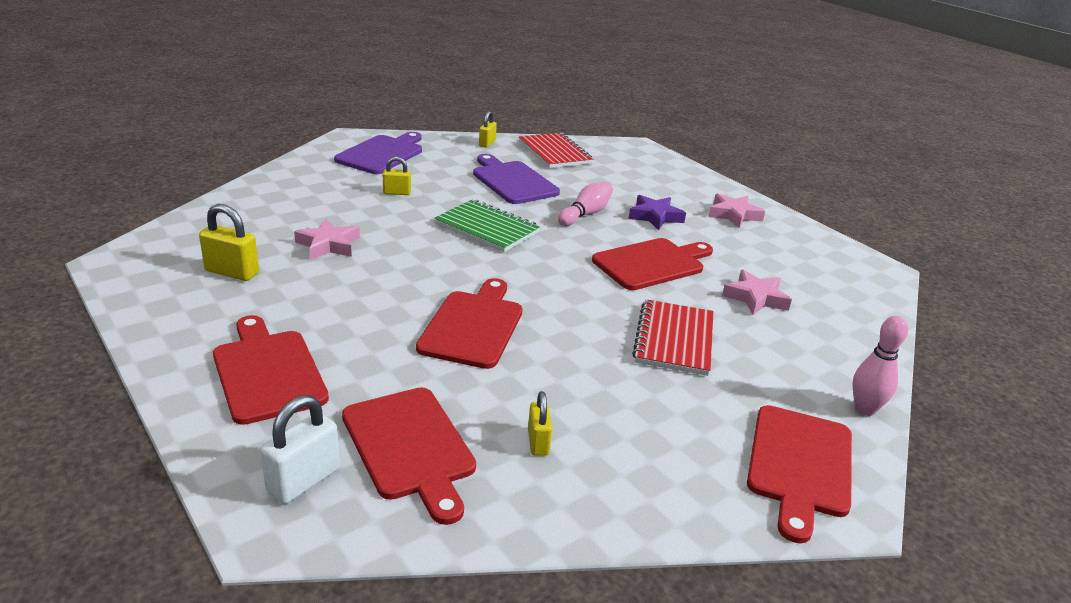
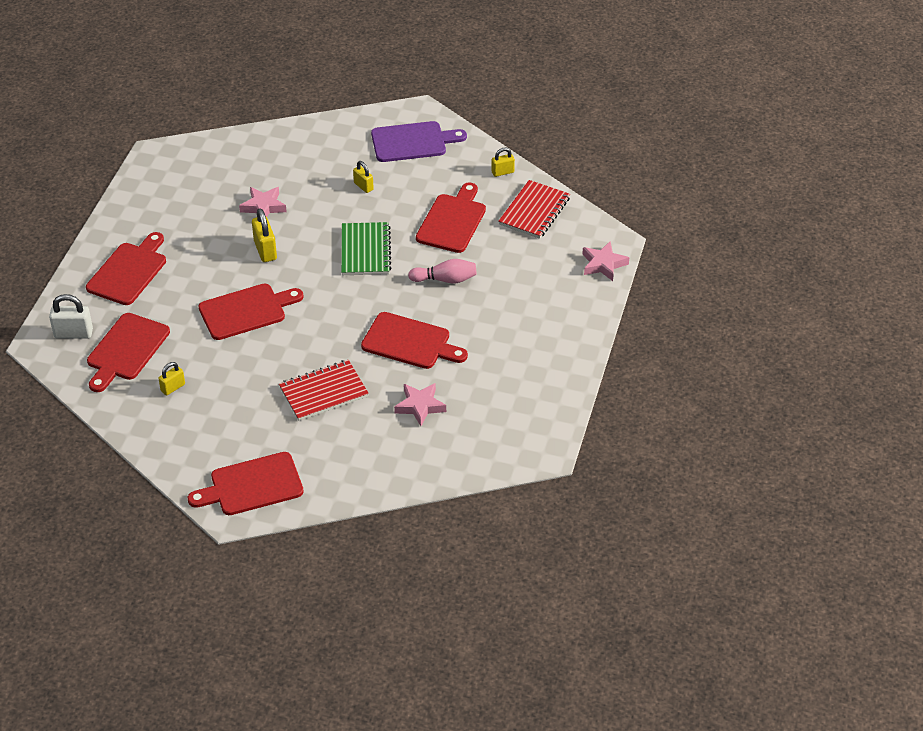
camera: 55 degrees right, 15 degrees up
(232, 272) = (194, 197): yellow padlock -> yellow padlock (265, 250)
(513, 181) = (452, 221): purple cutting board -> red cutting board
(655, 216) = (486, 312): purple star -> none
(733, 215) = (544, 347): pink star -> pink star (603, 264)
(864, 409) = (335, 495): pink bowling pin -> none

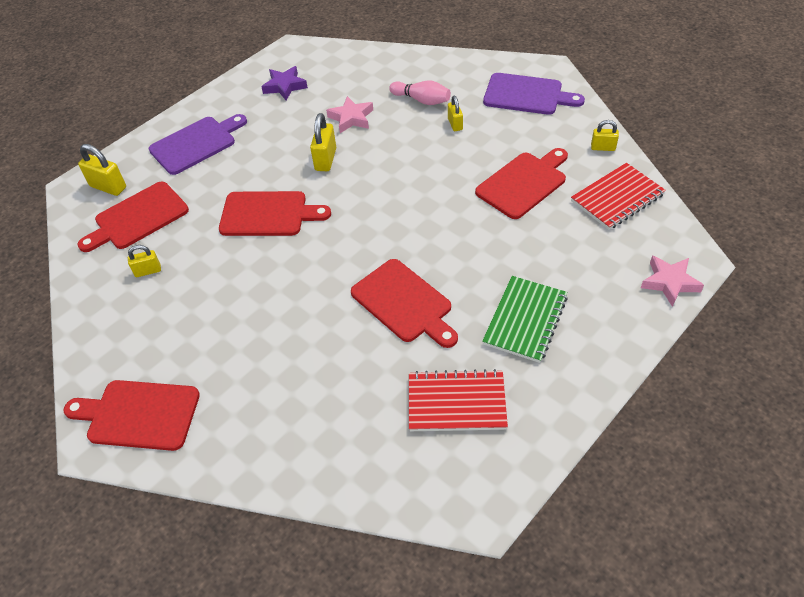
camera: 30 degrees right, 5 degrees up
(73, 333) = (108, 187): white padlock -> yellow padlock
(129, 271) = (196, 144): red cutting board -> purple cutting board
(176, 194) = (285, 86): none -> purple star
(323, 392) = (282, 329): red notebook -> red notebook (456, 402)
(365, 251) = (418, 188): green notebook -> green notebook (525, 320)
(420, 406) = (370, 386): pink star -> none
(445, 279) = (482, 244): pink bowling pin -> pink bowling pin (422, 100)

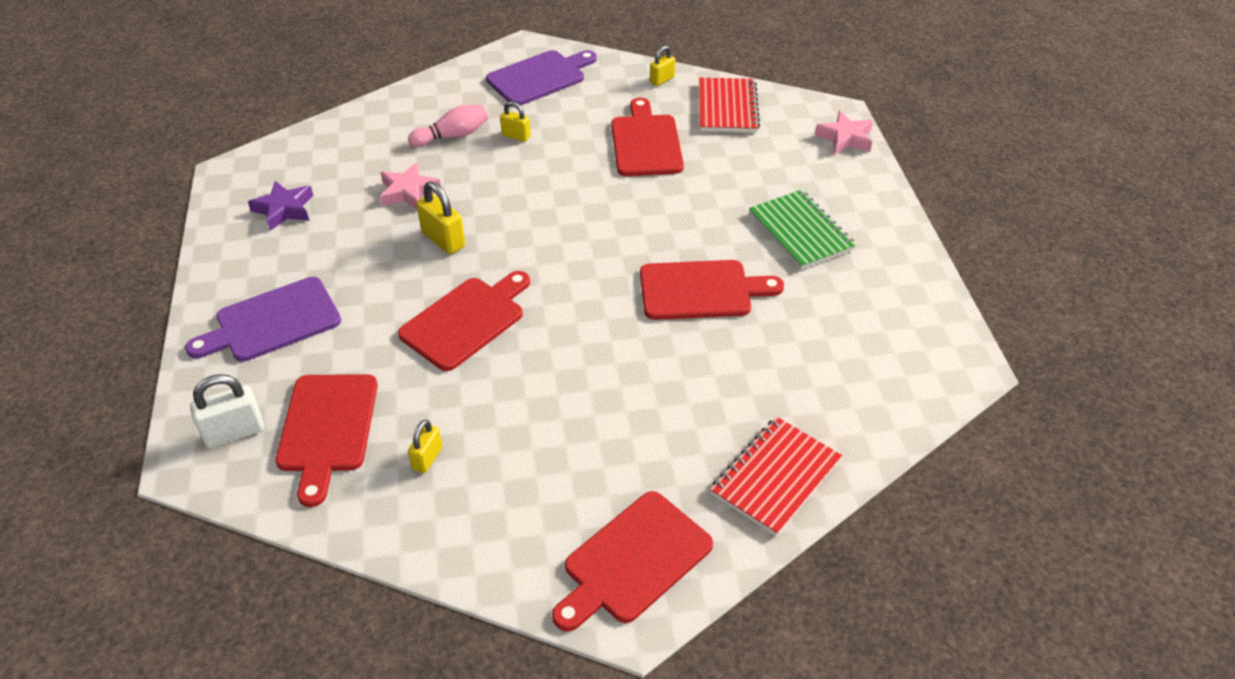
camera: 55 degrees left, 5 degrees down
(108, 187) = (234, 432): yellow padlock -> white padlock
(196, 144) = (272, 322): purple cutting board -> purple cutting board turned 120 degrees counterclockwise
(456, 402) = (846, 320): red notebook -> red notebook (775, 477)

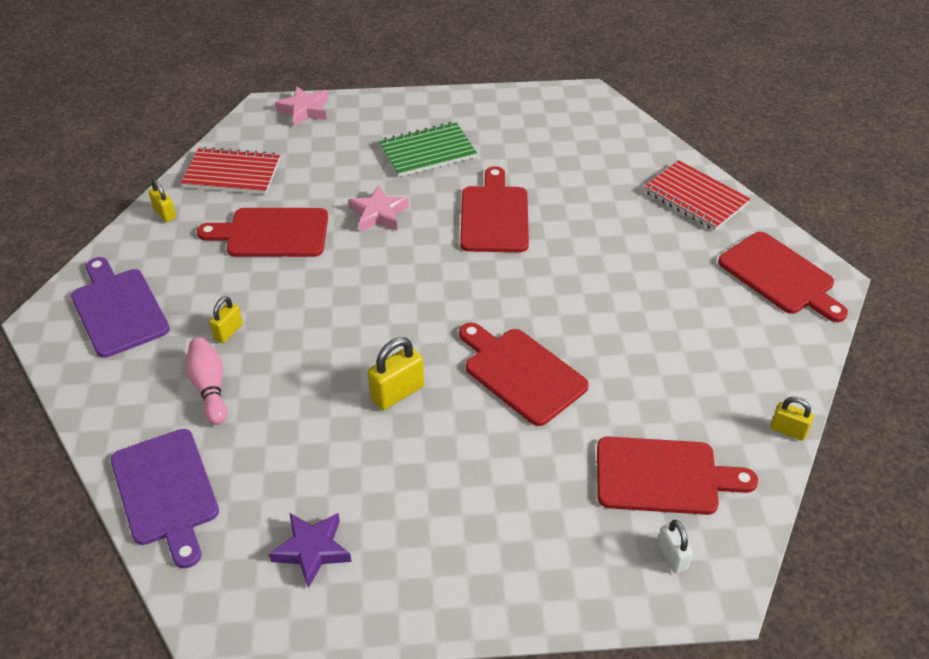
camera: 85 degrees left, 0 degrees up
(234, 432) = (672, 556): white padlock -> white padlock, size x0.63
(272, 322) = (512, 540): purple cutting board -> purple cutting board (166, 492)
(408, 191) = (306, 426): pink star -> pink star (378, 214)
(427, 458) = (693, 399): yellow padlock -> yellow padlock (788, 430)

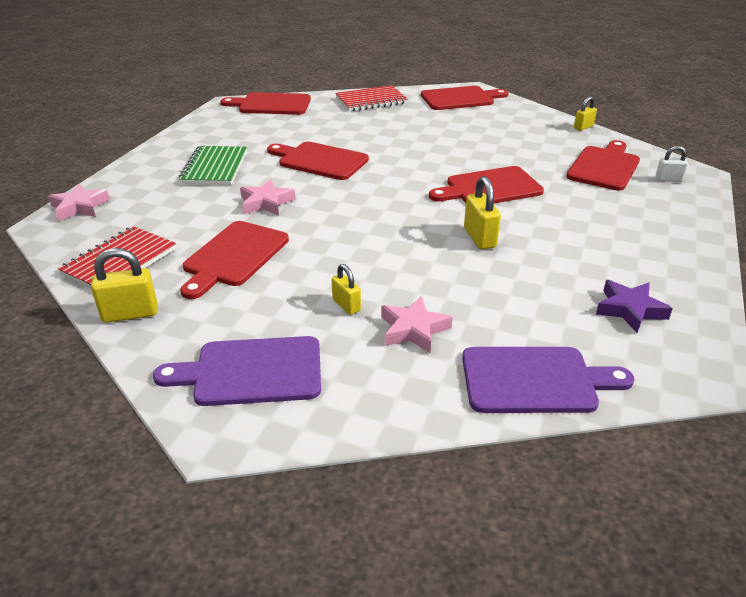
camera: 65 degrees left, 10 degrees down
(165, 213) = (130, 314): yellow padlock -> yellow padlock, size x1.58
(210, 388) = (413, 329): pink bowling pin -> pink star
(611, 126) = (271, 104): none -> red cutting board

